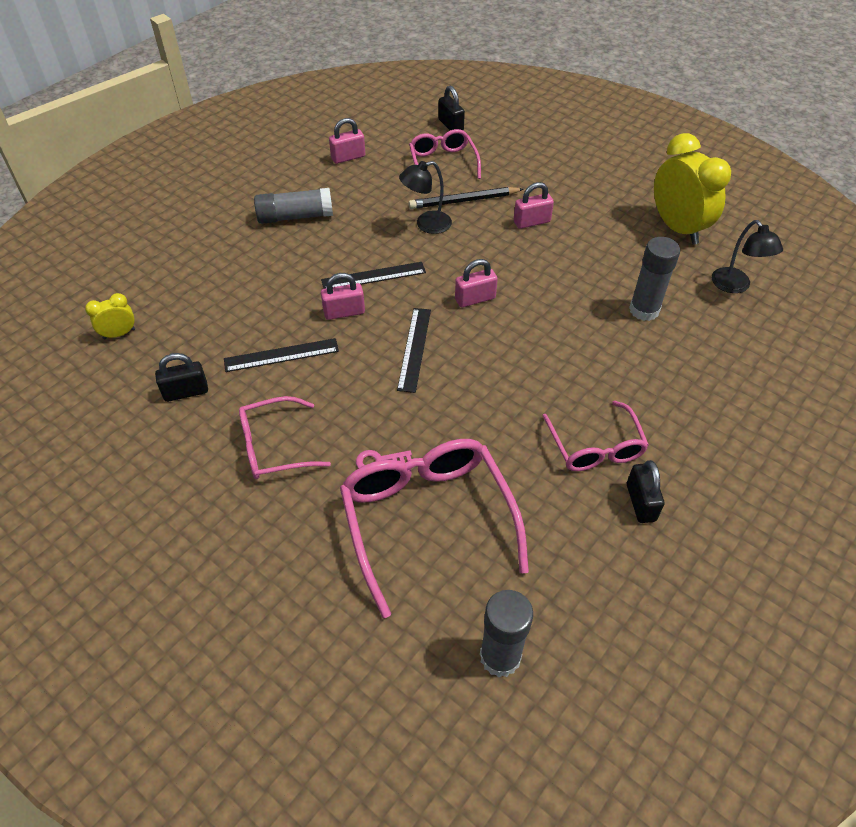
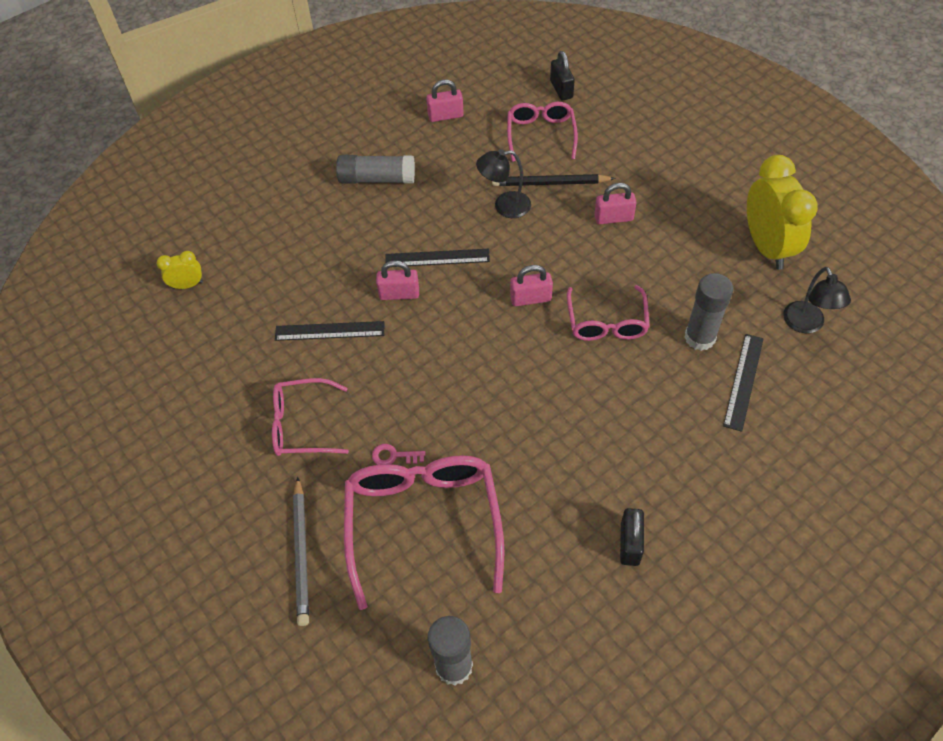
camera: 15 degrees right, 5 degrees up
(186, 392) = (235, 355): black padlock -> none
(304, 572) = (301, 553): none -> grey pencil
(414, 349) = (457, 344): black ruler -> black ruler (744, 381)
(595, 447) = (603, 478): pink glasses -> pink glasses (606, 322)

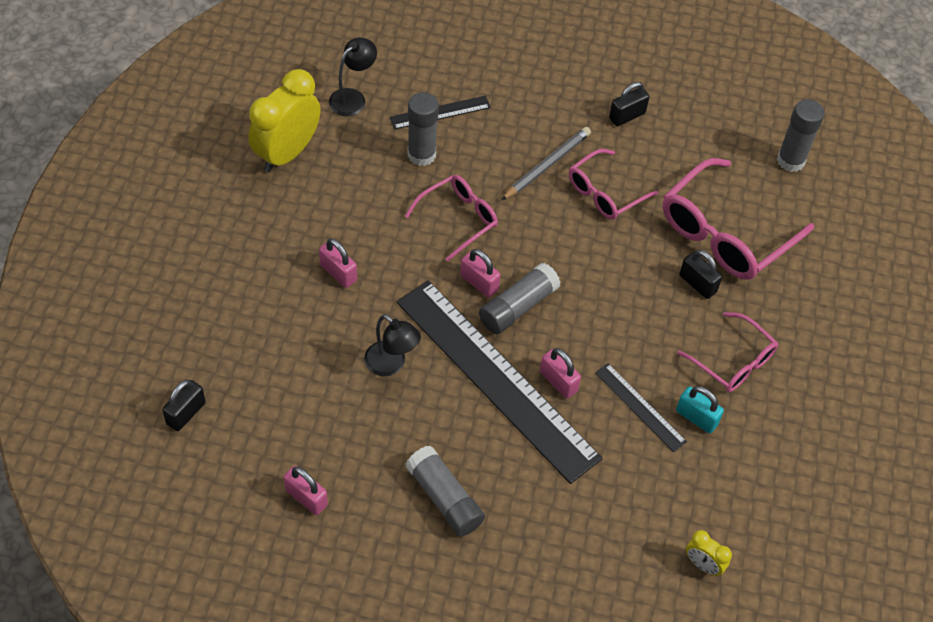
camera: 135 degrees left, 0 degrees up
(285, 361) = (696, 417): none -> turquoise padlock
(301, 553) = (815, 289): grey pencil -> grey pencil (547, 165)
(394, 456) = (697, 283): pink key -> black padlock
(437, 258) = (495, 379): black ruler -> black ruler, size x2.33
(486, 310) = (518, 307): none -> grey glue stick
(541, 135) = (271, 391): pink glasses -> pink glasses (605, 193)
(550, 183) = (332, 345): black pencil -> none

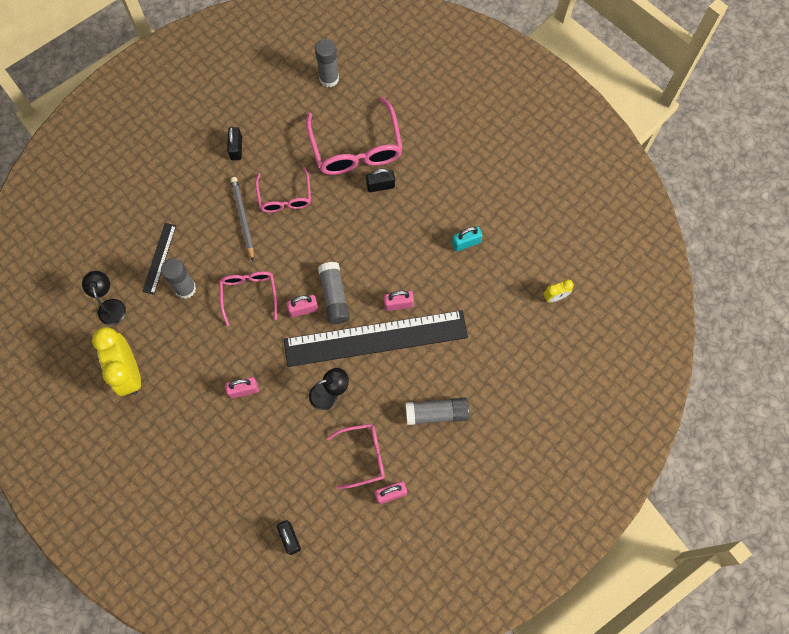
camera: 55 degrees left, 15 degrees up
(640, 407) = (441, 269): black ruler -> none
(733, 361) = (443, 200): pink glasses -> pink glasses (363, 456)

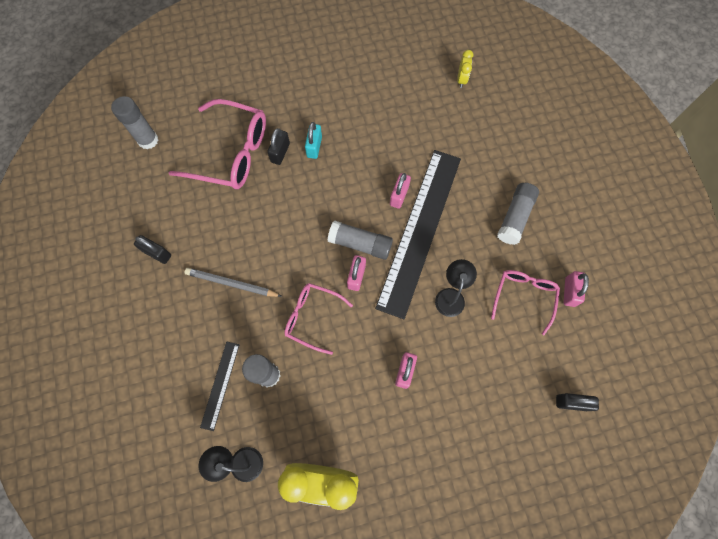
camera: 60 degrees left, 0 degrees up
(159, 258) = (220, 385): black ruler -> black ruler turned 60 degrees clockwise
(285, 197) = (236, 236): pink glasses -> none
(466, 243) = (375, 116): turquoise padlock -> turquoise padlock (314, 147)

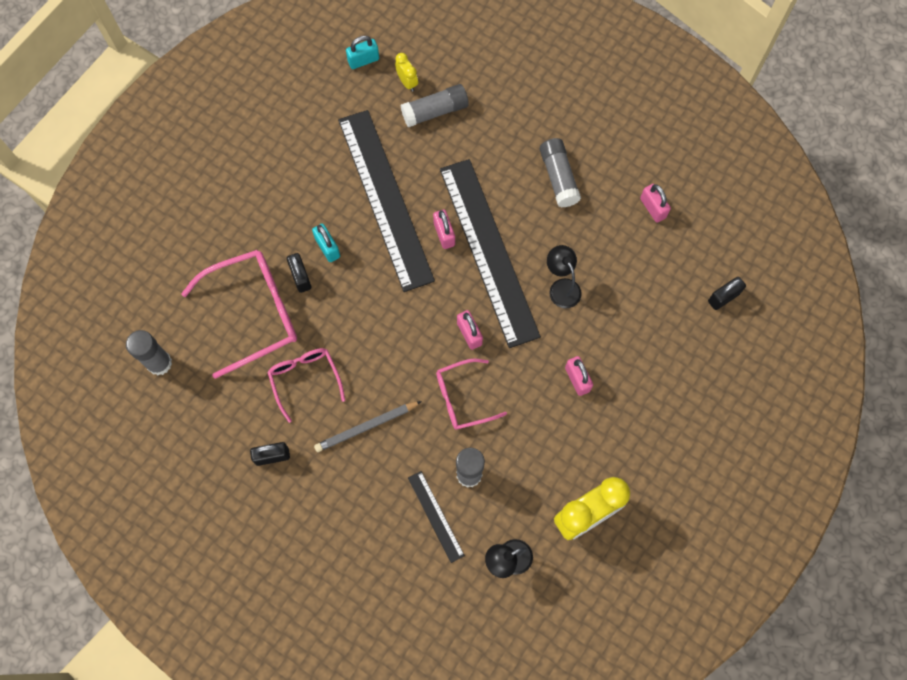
camera: 40 degrees left, 0 degrees up
(360, 244) = (448, 303): grey glue stick -> grey glue stick (435, 111)
(380, 143) = (385, 198): none -> black ruler
(444, 46) = (363, 60): none -> turquoise padlock
(523, 297) = (620, 241): pink glasses -> pink glasses (305, 379)

